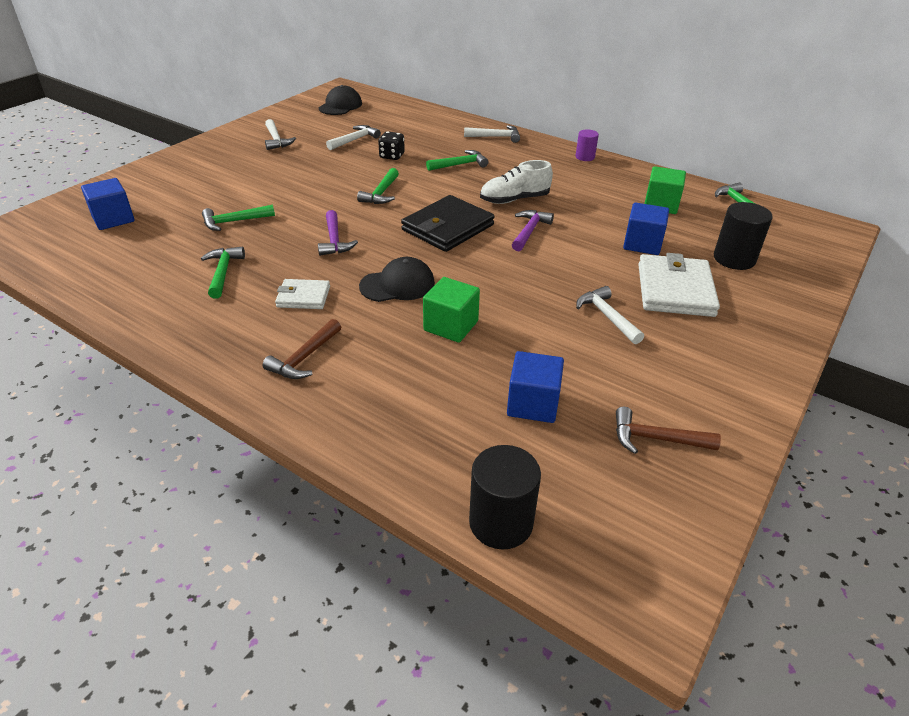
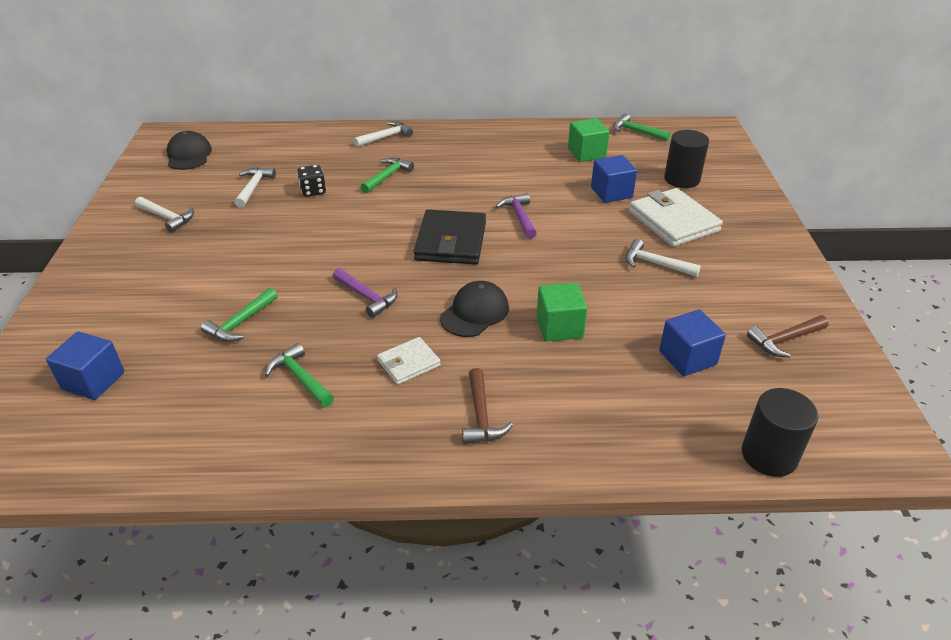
camera: 35 degrees left, 0 degrees up
(381, 193) = (351, 233): green hammer -> none
(514, 199) = (474, 192): white shoe -> none
(585, 157) = (483, 131): purple cylinder -> none

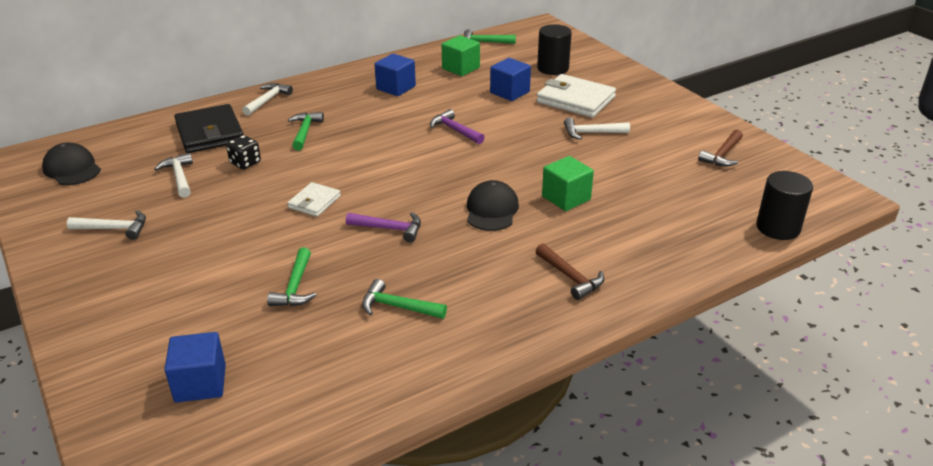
camera: 30 degrees left, 5 degrees down
(408, 363) = (477, 263): white wallet -> white wallet (314, 202)
(451, 241) = (417, 165): black wallet -> black wallet (209, 133)
(687, 358) = (673, 187): blue cube -> blue cube (396, 88)

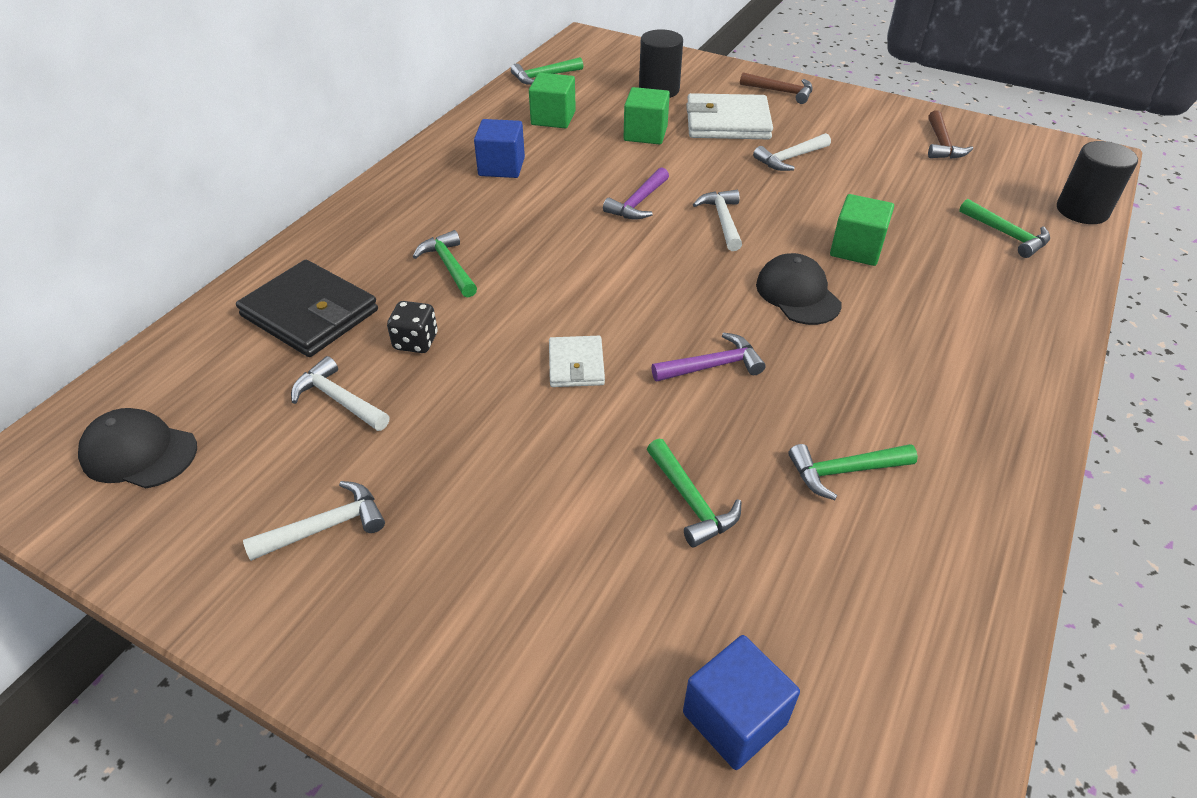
camera: 30 degrees left, 10 degrees up
(267, 100) = (344, 236): white hammer -> white hammer (722, 220)
(455, 130) = (638, 203): purple hammer -> purple hammer turned 75 degrees counterclockwise
(509, 92) = (645, 134): blue cube -> green cube
(570, 277) = (973, 347): brown hammer -> brown hammer (781, 92)
(691, 224) = (1006, 235): none -> green hammer

